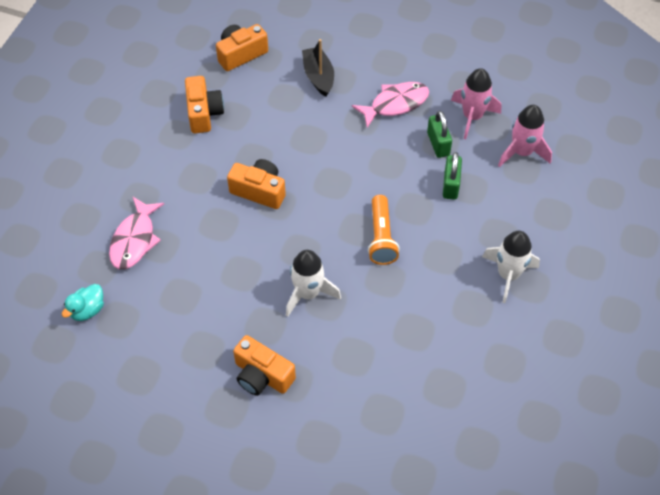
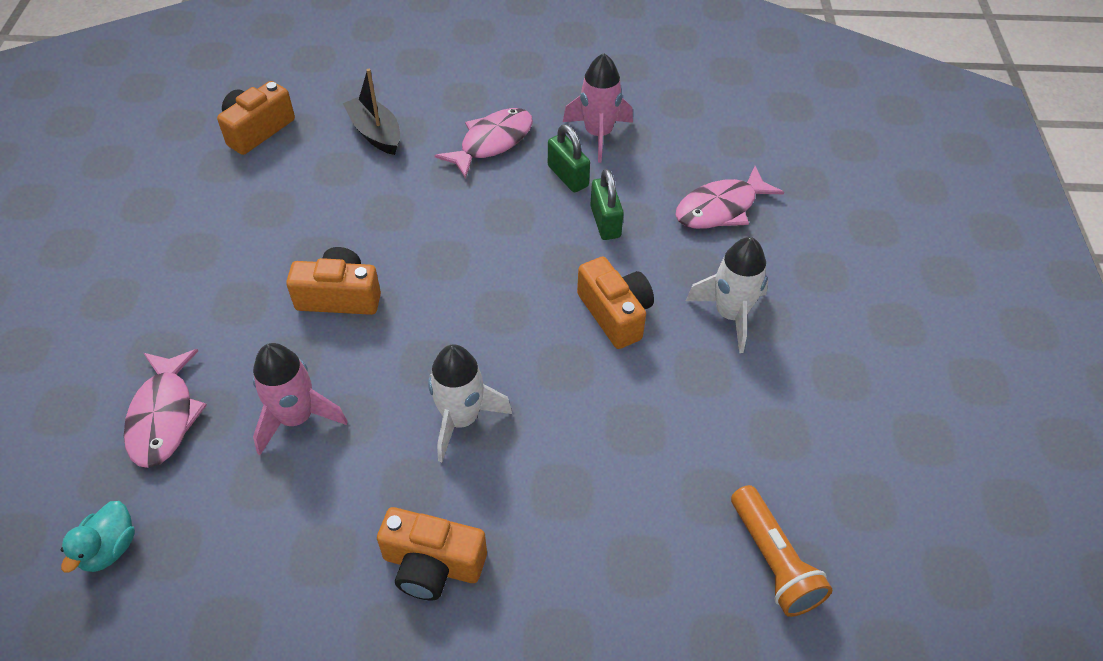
camera: 20 degrees left, 5 degrees down
(204, 113) = (225, 214): orange camera -> orange camera (615, 314)
(381, 237) = (538, 312): orange flashlight -> orange flashlight (772, 561)
(522, 152) = (679, 160): pink rocket -> pink rocket (296, 418)
(535, 197) = (720, 208): none -> pink fish

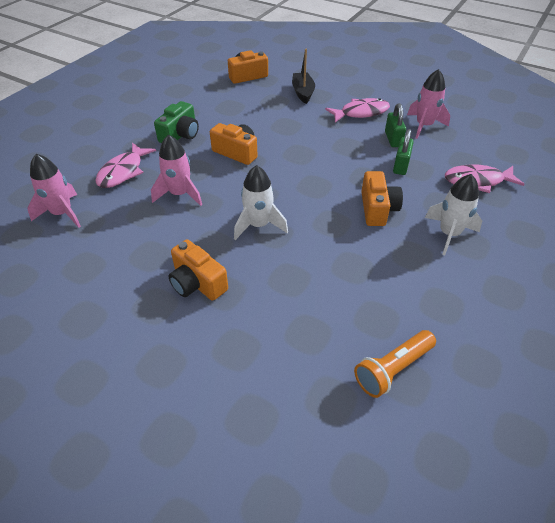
camera: 30 degrees right, 5 degrees down
(110, 548) = (62, 213): turquoise duck -> pink rocket
(217, 299) = (180, 135): none -> green camera
(772, 561) = (392, 369): orange flashlight -> orange flashlight turned 45 degrees clockwise

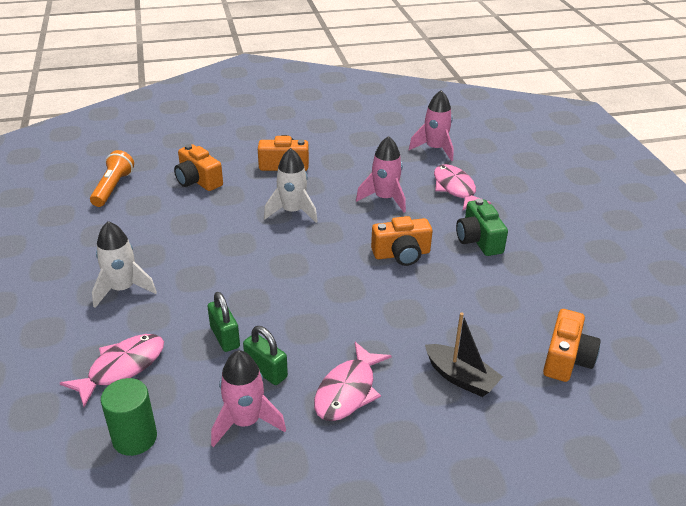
camera: 135 degrees right, 10 degrees down
(377, 209) = (208, 276): orange camera -> orange camera (198, 180)
(487, 146) = (135, 438): none -> green cylinder

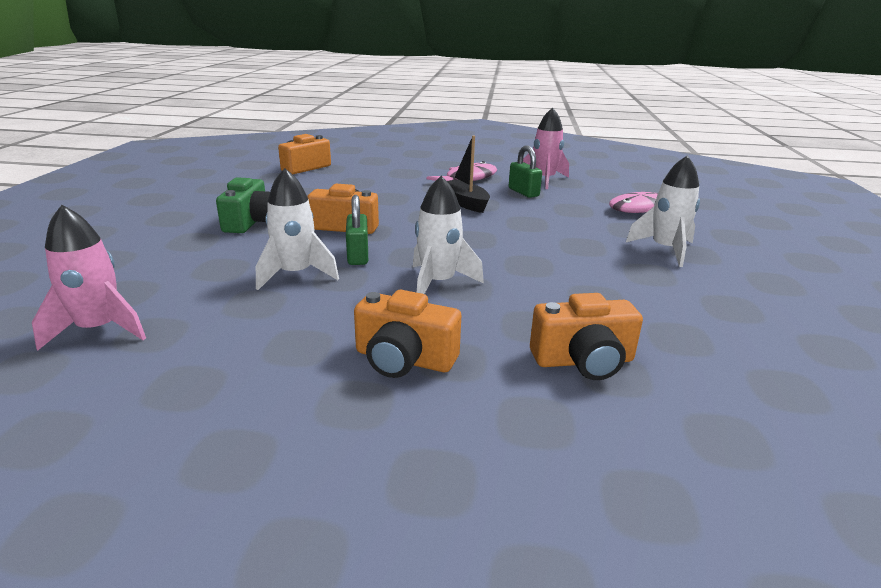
camera: 160 degrees left, 10 degrees down
(113, 188) = (757, 381): orange flashlight -> none
(135, 438) = (621, 185): green cylinder -> none
(198, 180) = (583, 361): orange camera -> orange camera turned 105 degrees clockwise
(225, 337) = (554, 209): green padlock -> green padlock (358, 255)
(384, 199) = (296, 274): pink rocket -> white rocket
(455, 189) = (185, 267): pink fish -> none
(460, 378) = (385, 172): black boat -> black boat (465, 203)

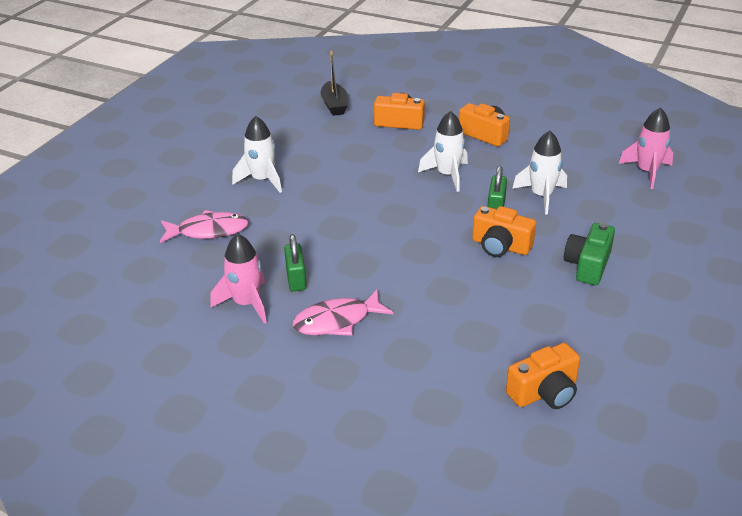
camera: 160 degrees left, 10 degrees up
(465, 203) = (372, 267): black boat -> black boat (334, 105)

